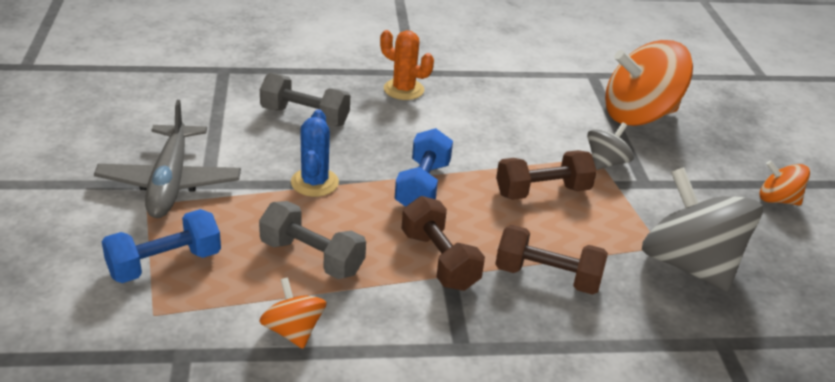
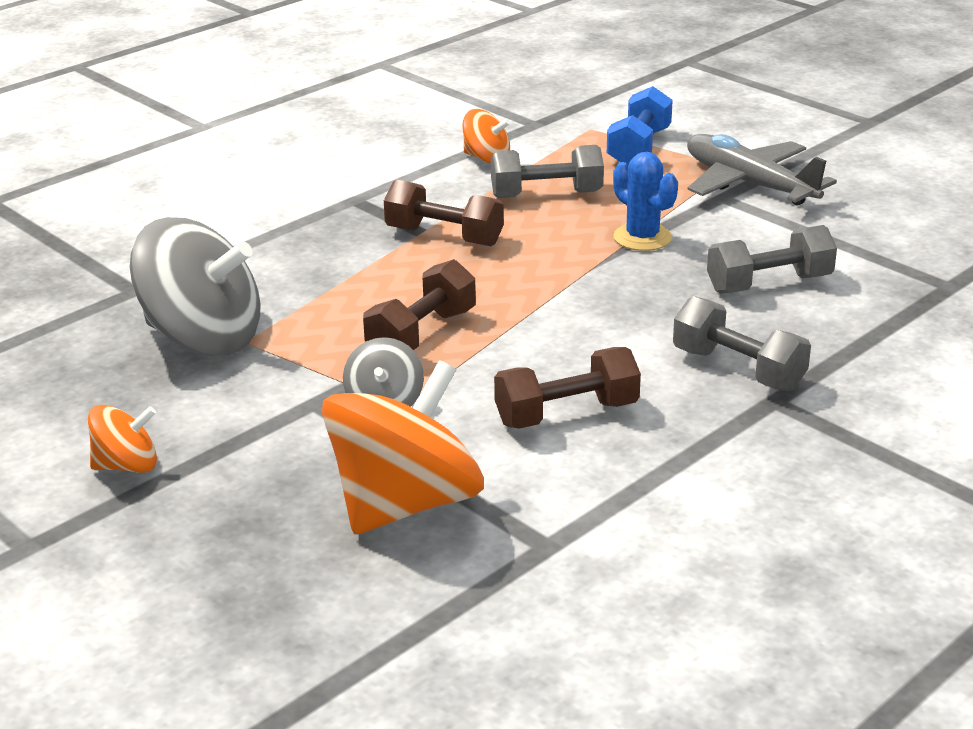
camera: 145 degrees right, 5 degrees down
(403, 89) = (738, 369): orange cactus -> grey dumbbell
(422, 186) = (545, 281): blue dumbbell -> none
(547, 277) = (336, 267): brown dumbbell -> brown dumbbell (567, 414)

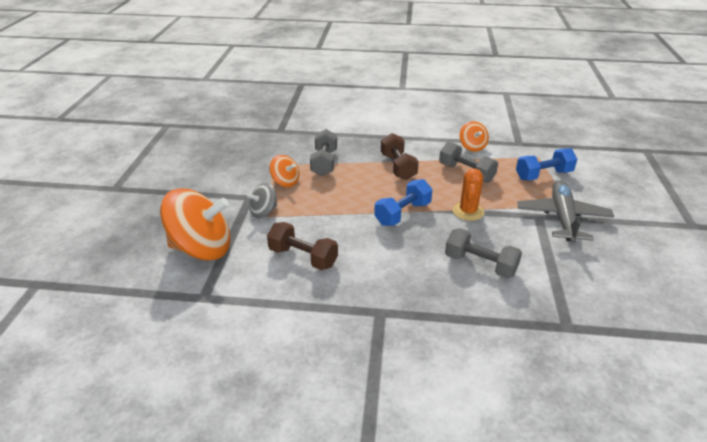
camera: 50 degrees right, 5 degrees up
(127, 466) = (174, 182): orange spinning top -> orange spinning top (285, 182)
(203, 338) = (265, 156): grey spinning top -> none
(421, 334) = (321, 196): brown dumbbell -> none
(574, 287) = (403, 214): none -> blue dumbbell
(642, 238) = (468, 211): blue cactus -> orange cactus
(738, 369) = (393, 289): grey dumbbell -> grey dumbbell (324, 163)

